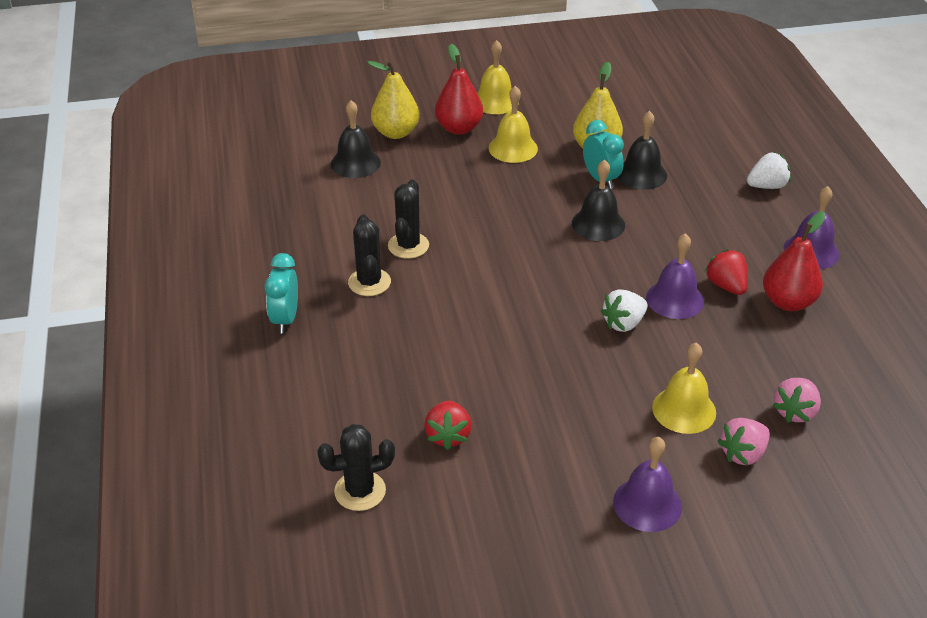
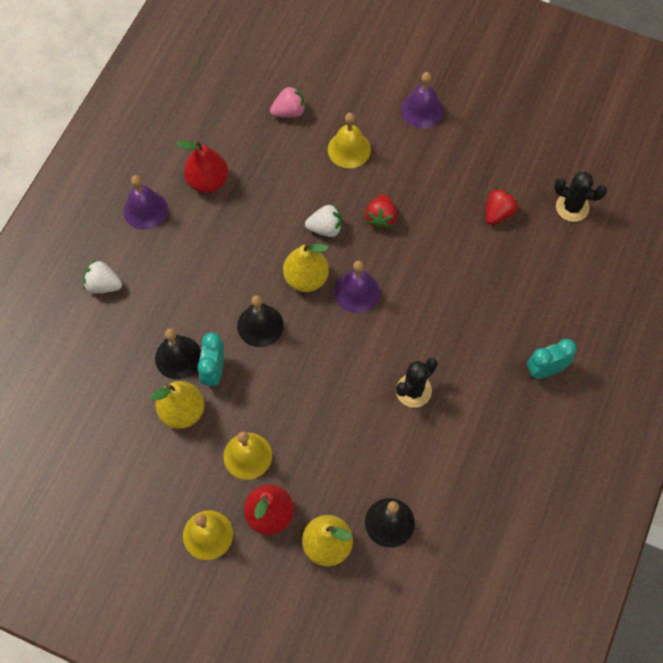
camera: 145 degrees left, 25 degrees up
(285, 319) = (545, 370): turquoise clock -> turquoise clock turned 150 degrees counterclockwise
(369, 282) = (466, 370): black cactus -> none
(596, 275) = (306, 278): none -> yellow pear
(674, 299) = (275, 227): purple bell -> purple bell (357, 292)
(726, 286) = (231, 217): red strawberry -> red strawberry (381, 218)
(743, 454) = (344, 106): pink strawberry -> none

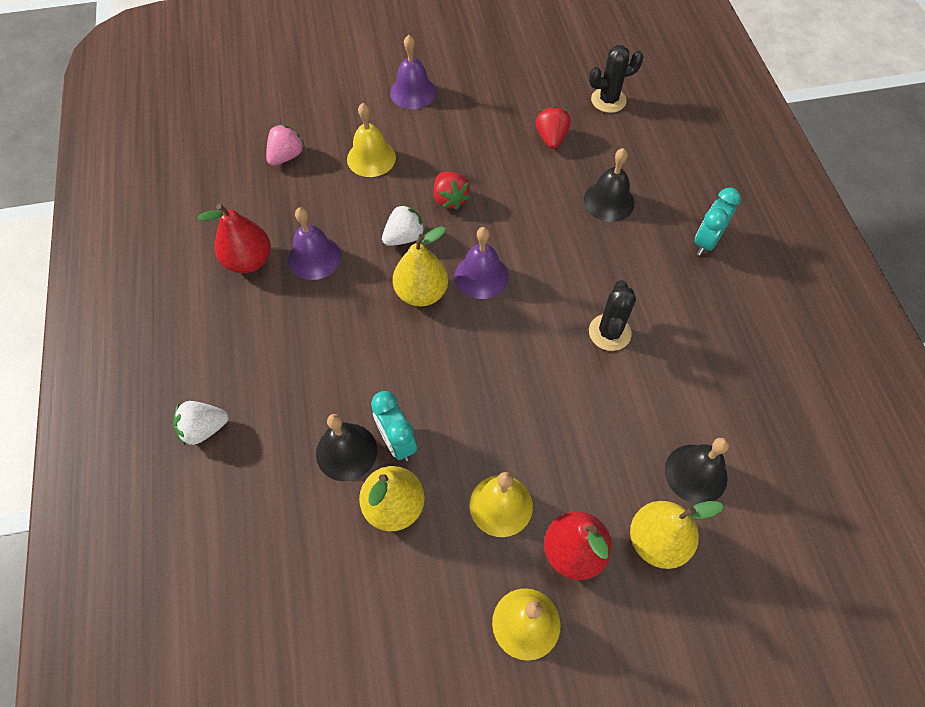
camera: 35 degrees left, 5 degrees down
(145, 210) = (198, 325): purple bell -> purple bell (314, 257)
(260, 325) = (410, 365): black bell -> black bell (609, 201)

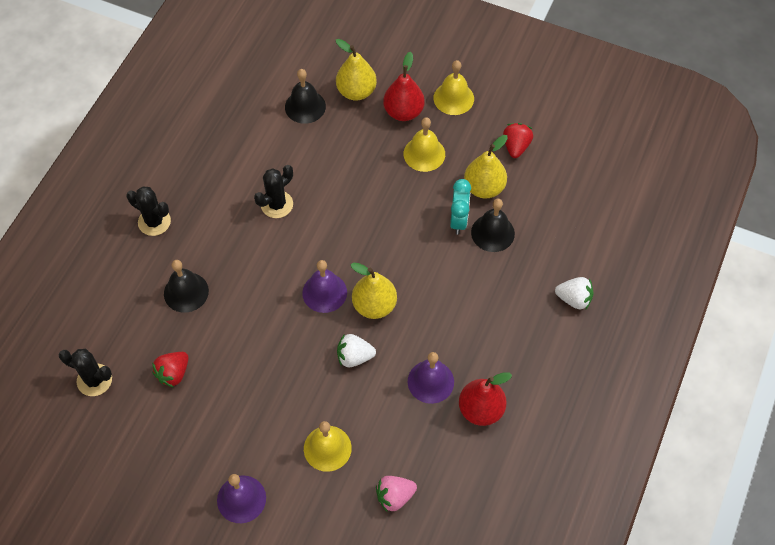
camera: 145 degrees left, 0 degrees up
(450, 199) = (296, 368): red strawberry -> red strawberry (516, 146)
(706, 242) = (154, 222): turquoise clock -> black cactus

